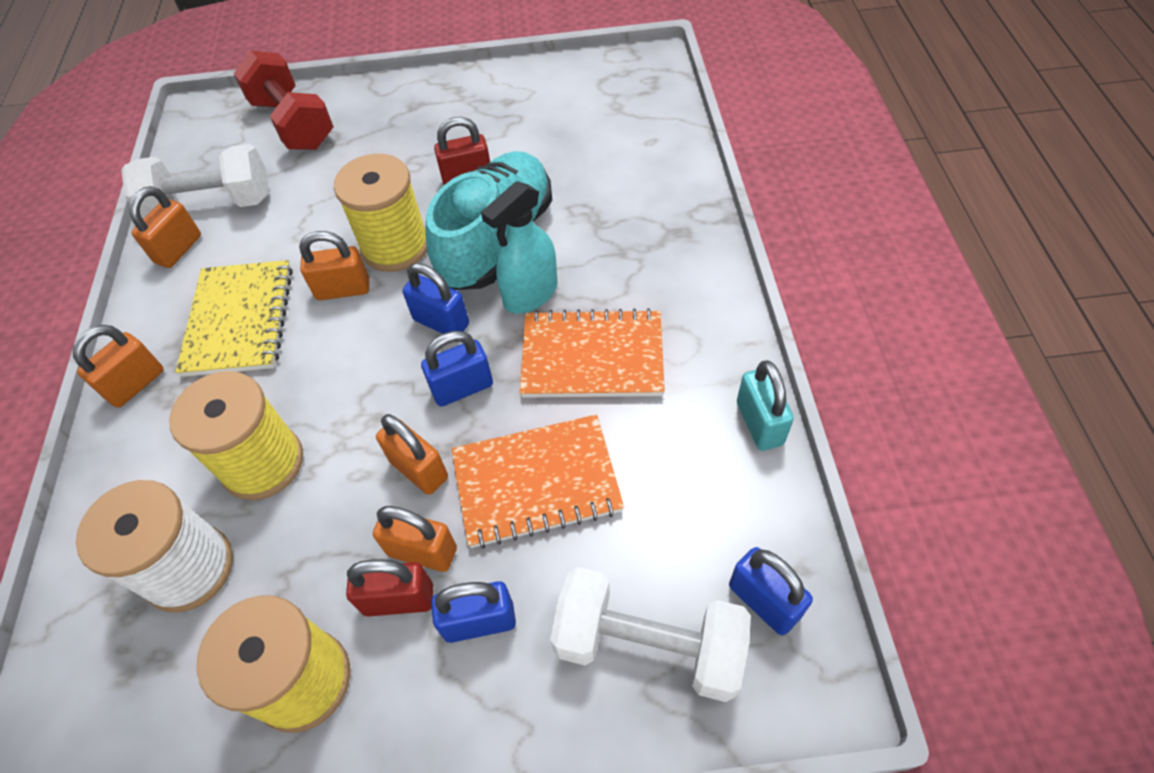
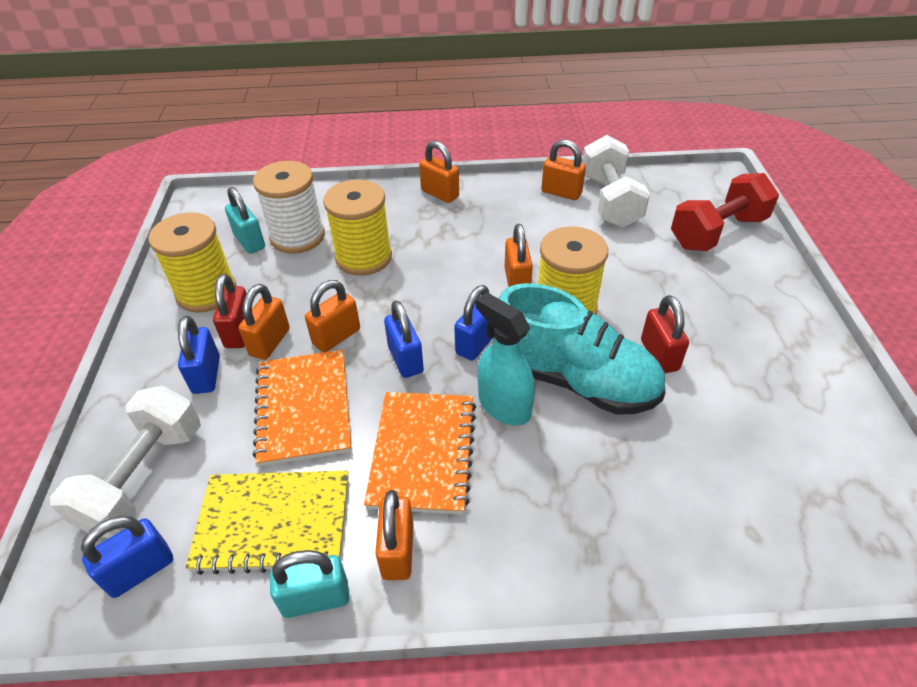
camera: 90 degrees right, 10 degrees down
(183, 646) = (249, 241): none -> turquoise padlock
(240, 320) = (490, 231): yellow notebook -> yellow notebook (273, 523)
(701, 365) = (397, 551): none -> orange padlock

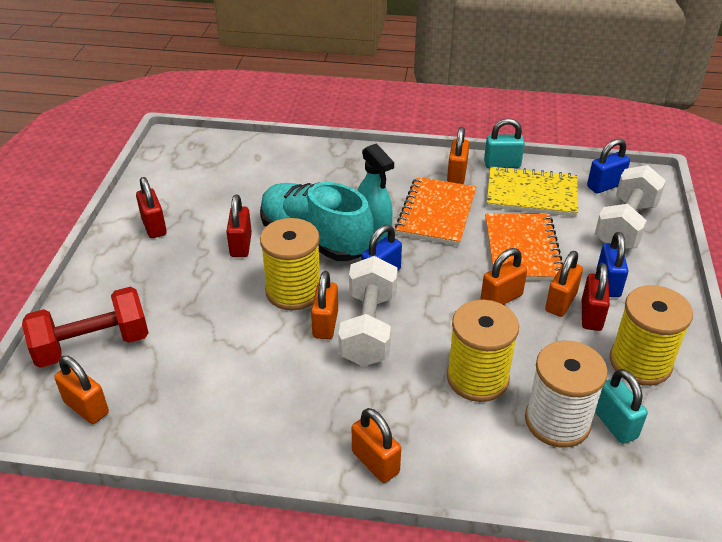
camera: 170 degrees left, 5 degrees down
(405, 359) = (442, 271): blue padlock -> none
(561, 192) = (221, 435): orange padlock -> orange padlock (86, 407)
(609, 201) = (172, 409): white dumbbell -> white dumbbell (369, 329)
(785, 364) = (154, 226): none -> red padlock

